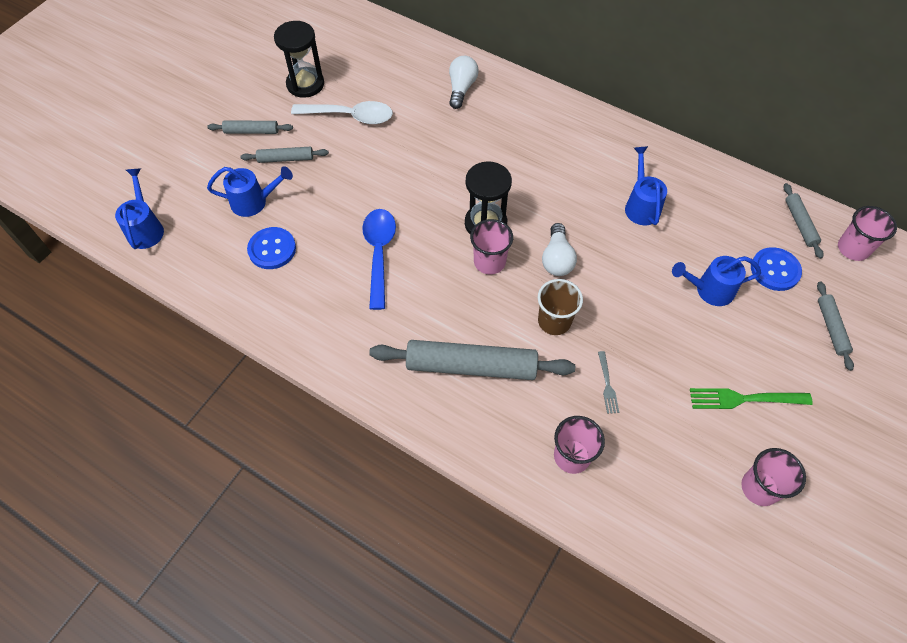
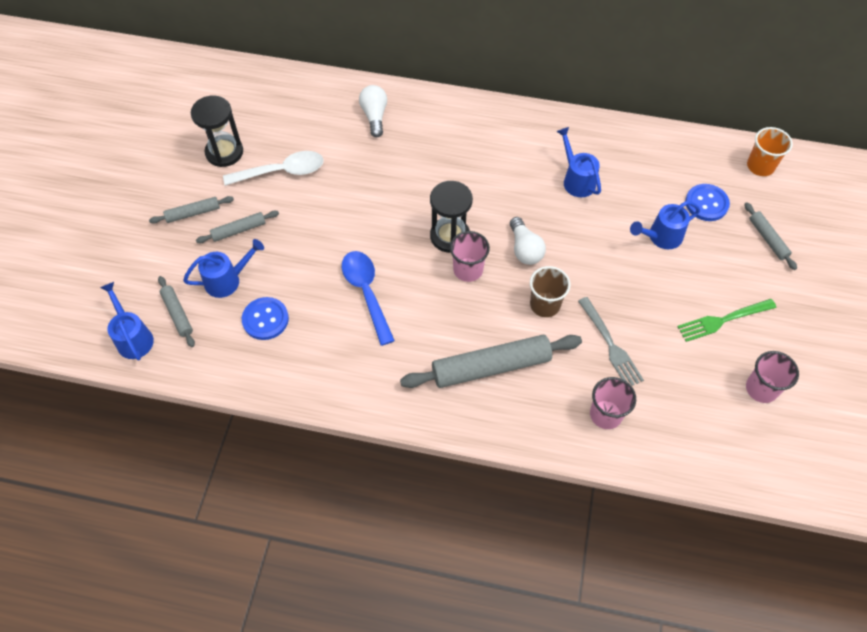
camera: 20 degrees left, 0 degrees up
(607, 385) = (610, 345): grey fork -> grey fork, size x1.75
(800, 224) = (711, 157): grey rolling pin -> grey rolling pin (177, 314)
(853, 248) = (760, 166): pink cup -> orange cup

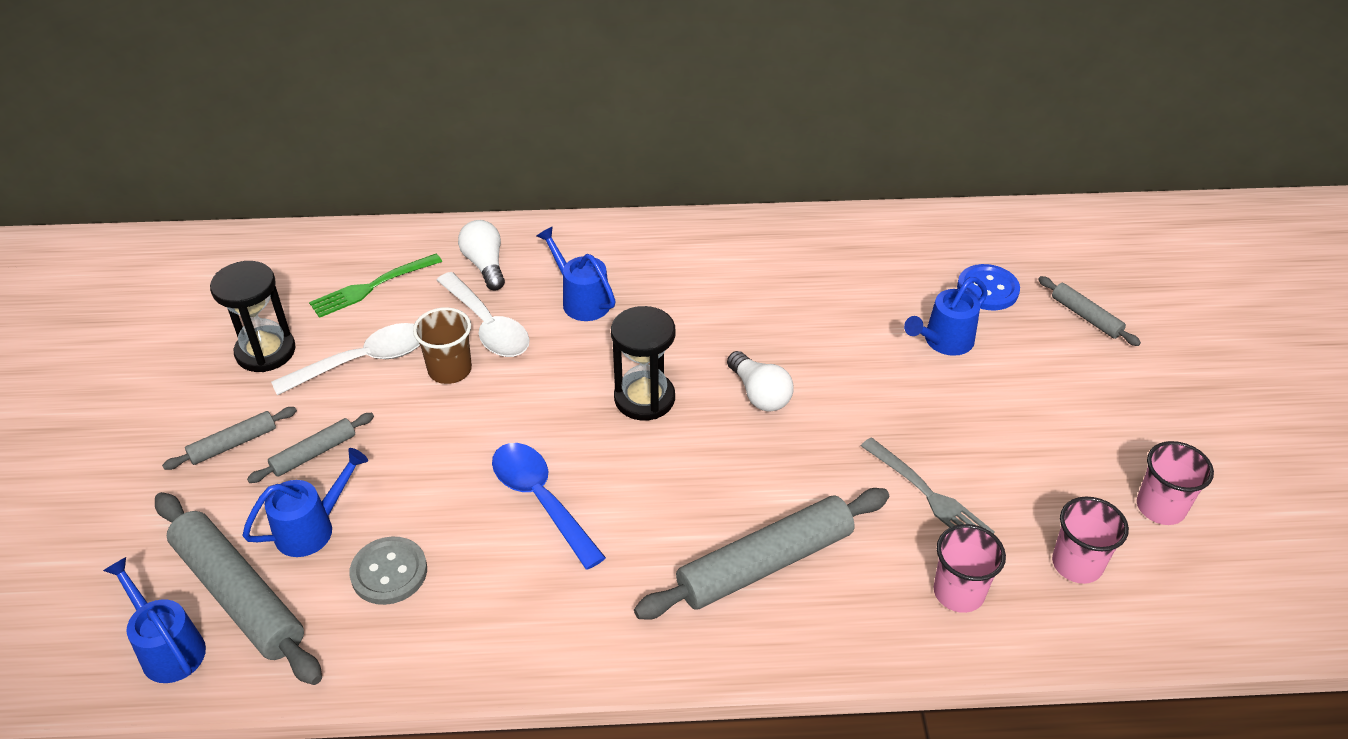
camera: 15 degrees left, 15 degrees down
(177, 314) = (238, 595): grey rolling pin -> grey rolling pin, size x1.98
(265, 319) = (389, 572): blue button -> grey button
(365, 162) = (487, 326): none -> white spoon
(468, 270) = (686, 437): pink cup -> pink cup (1077, 564)
(545, 305) = (814, 461): brown cup -> brown cup (450, 370)
(576, 179) = (801, 292): blue watering can -> blue watering can (581, 300)
(723, 320) = (1071, 429): green fork -> green fork (372, 287)
(760, 166) = (1038, 233): orange cup -> none

